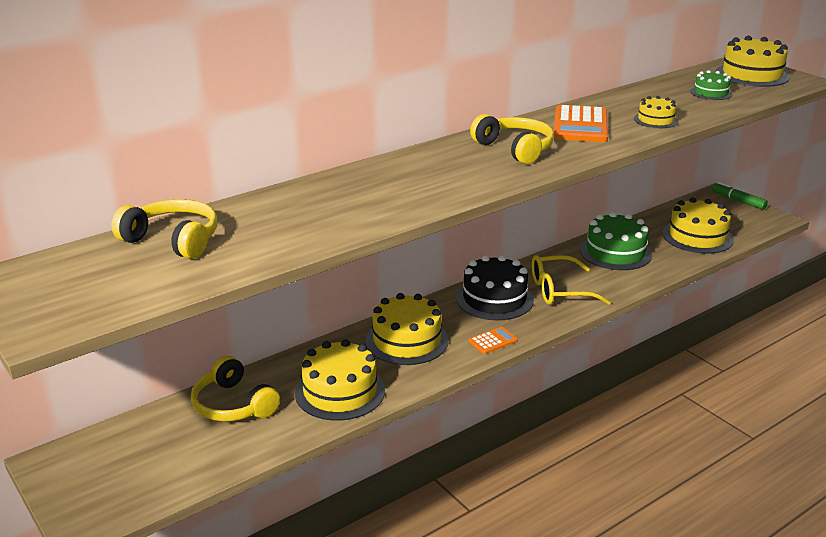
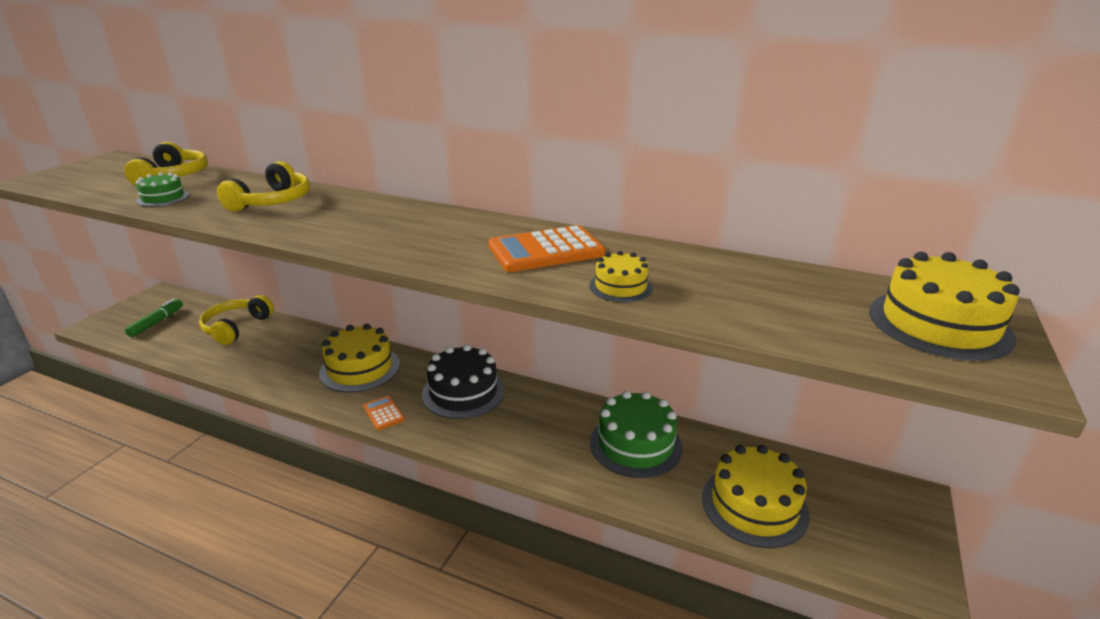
camera: 60 degrees right, 0 degrees up
(340, 392) = (267, 362): yellow cake -> none
(492, 341) = (383, 413): orange calculator -> orange calculator turned 150 degrees counterclockwise
(515, 149) = (440, 235): yellow headphones -> yellow headphones (272, 201)
(560, 290) = (512, 427): yellow glasses -> none
(711, 93) = (790, 305): green cake -> green cake (163, 198)
(738, 201) = (922, 523): green marker -> green marker (157, 322)

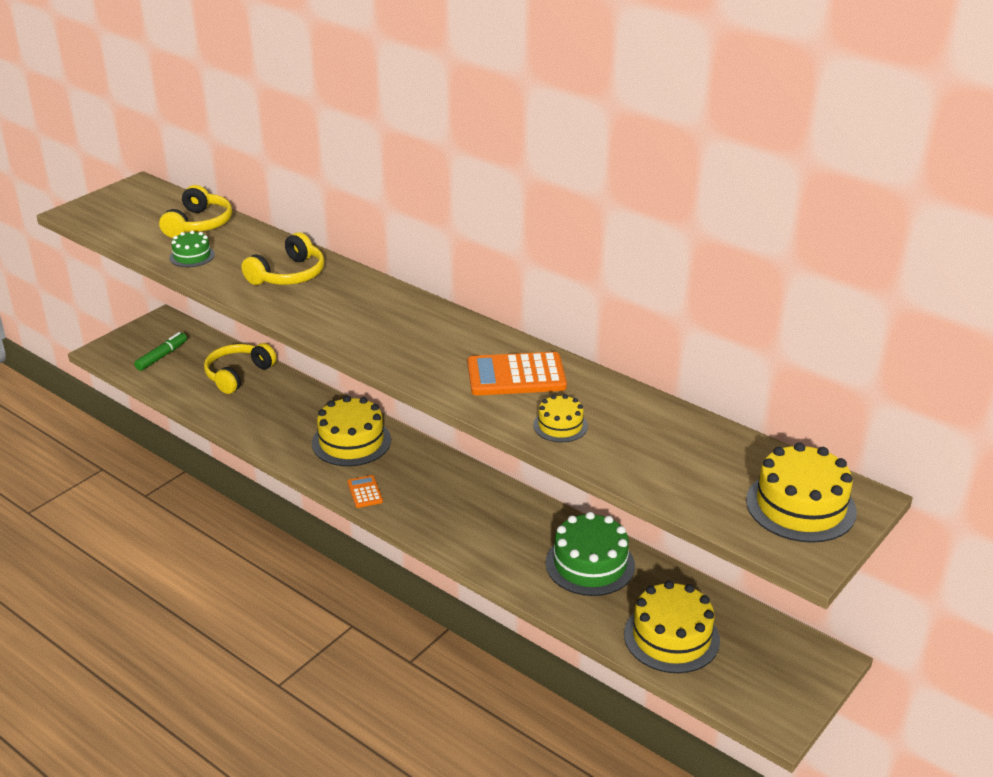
camera: 15 degrees right, 5 degrees up
(463, 392) = (445, 484): black cake -> none

